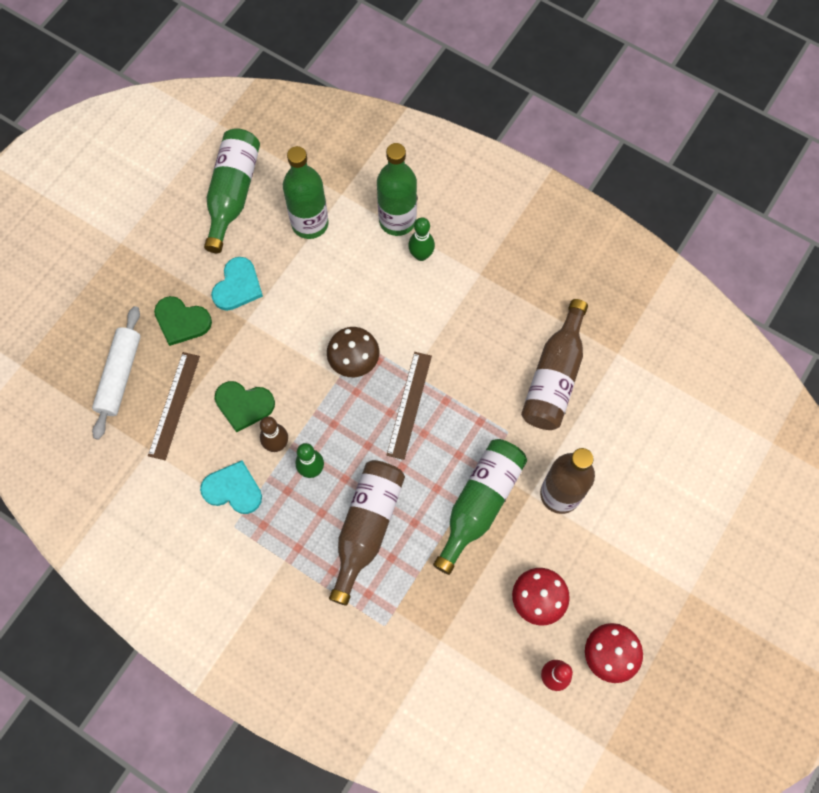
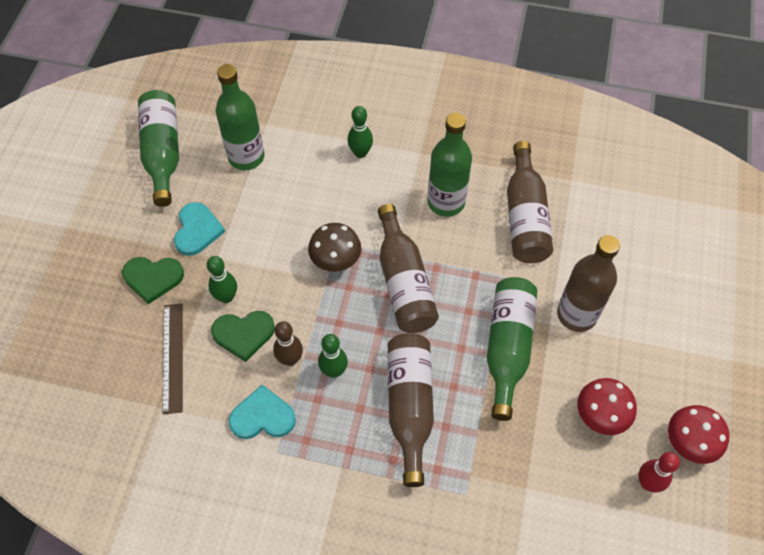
camera: 20 degrees left, 10 degrees down
(120, 375) = (107, 347): white rolling pin -> none
(241, 363) = (226, 297): none -> green bowling pin
(397, 220) = (327, 131): green bottle -> green bottle (446, 202)
(409, 405) = (404, 282): brown ruler -> brown bottle

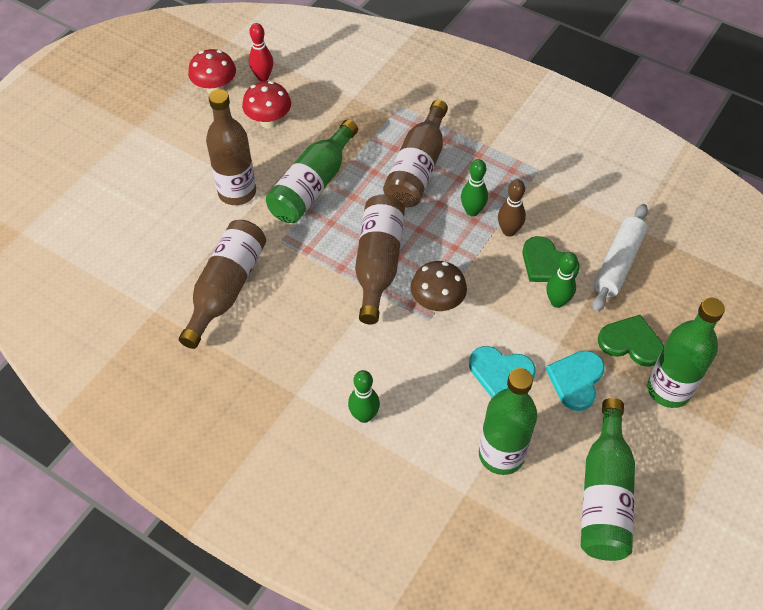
camera: 160 degrees left, 5 degrees down
(173, 357) = (618, 263): brown ruler -> white rolling pin
(243, 334) = (547, 263): green heart -> green heart turned 150 degrees counterclockwise
(262, 416) = (544, 196): turquoise heart -> turquoise heart (500, 372)
(446, 202) = (297, 328): green bottle -> green bottle (668, 389)

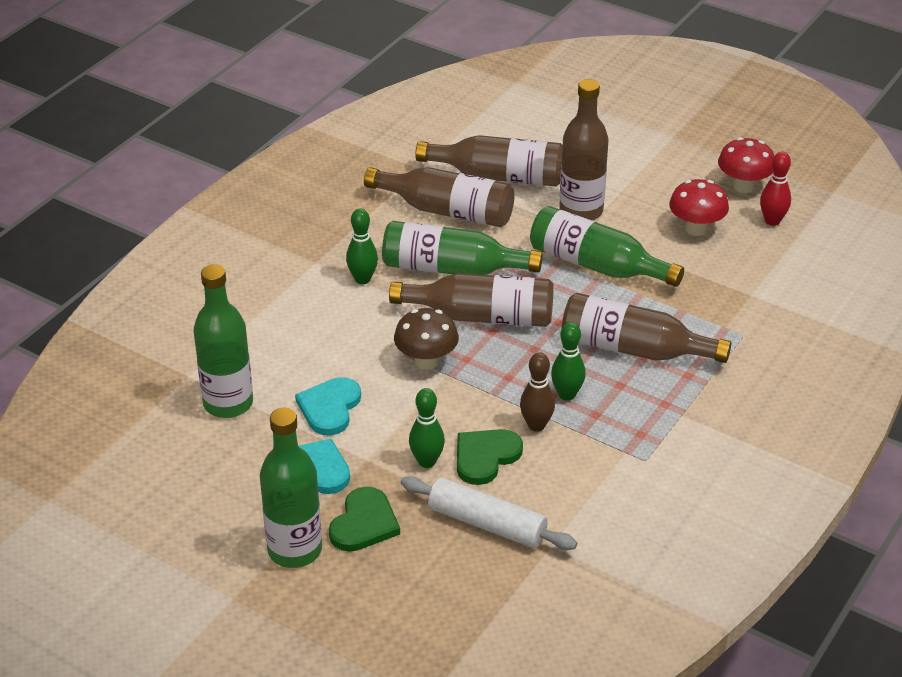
camera: 90 degrees right, 15 degrees down
(177, 248) = (499, 176): none -> brown bottle
(364, 416) = (286, 307): green bowling pin -> green bowling pin (362, 279)
(604, 494) = (170, 480): green bottle -> green bottle (451, 269)

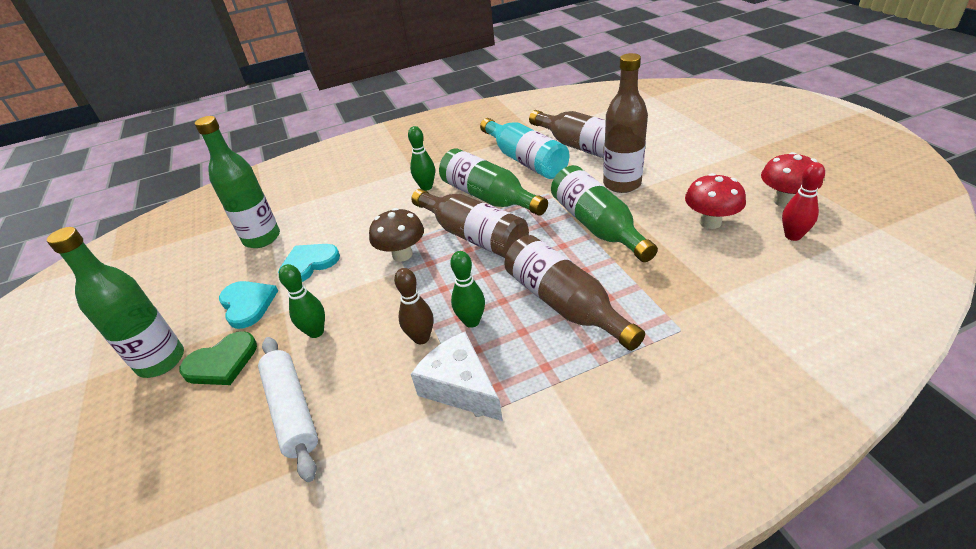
camera: 40 degrees right, 0 degrees up
(447, 211) = (525, 160): brown bottle -> turquoise bottle
(485, 457) = (357, 348): green heart -> none
(611, 446) = (460, 387): none -> white cheese

